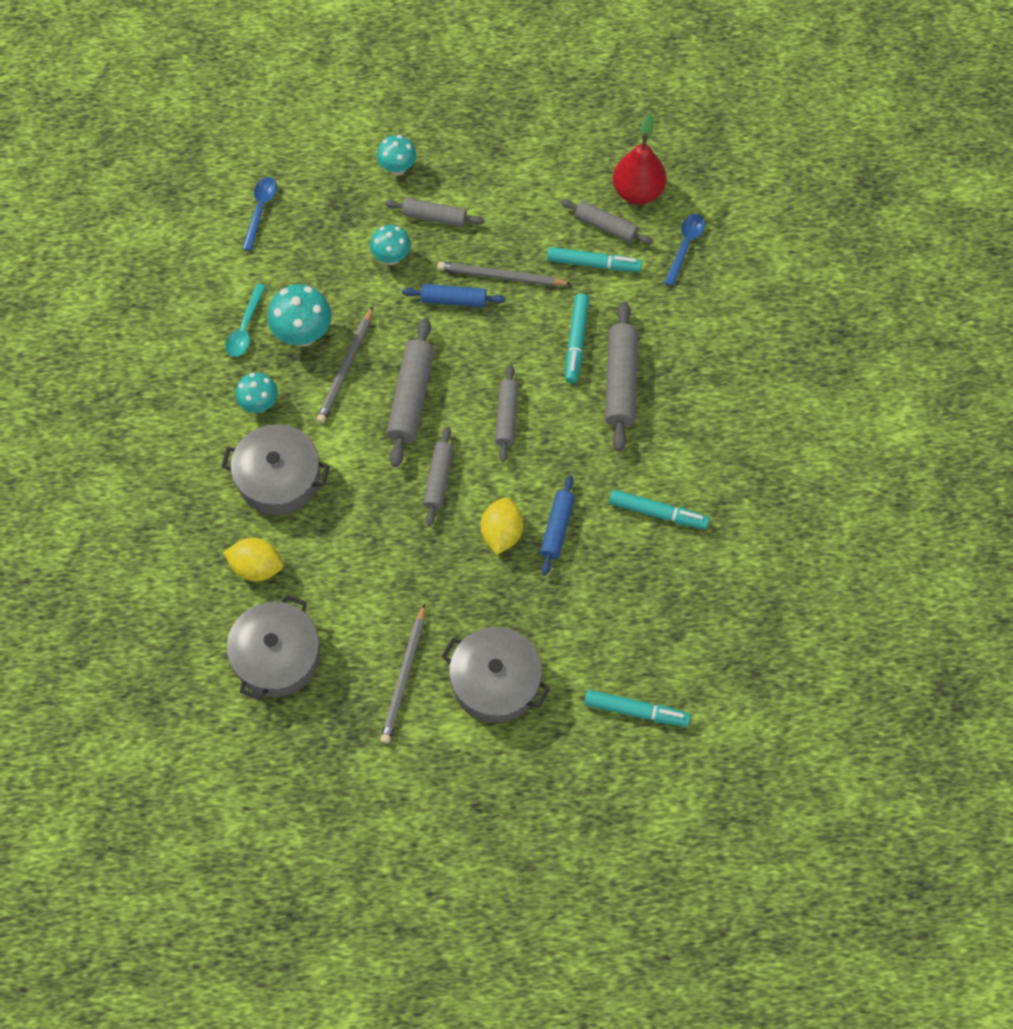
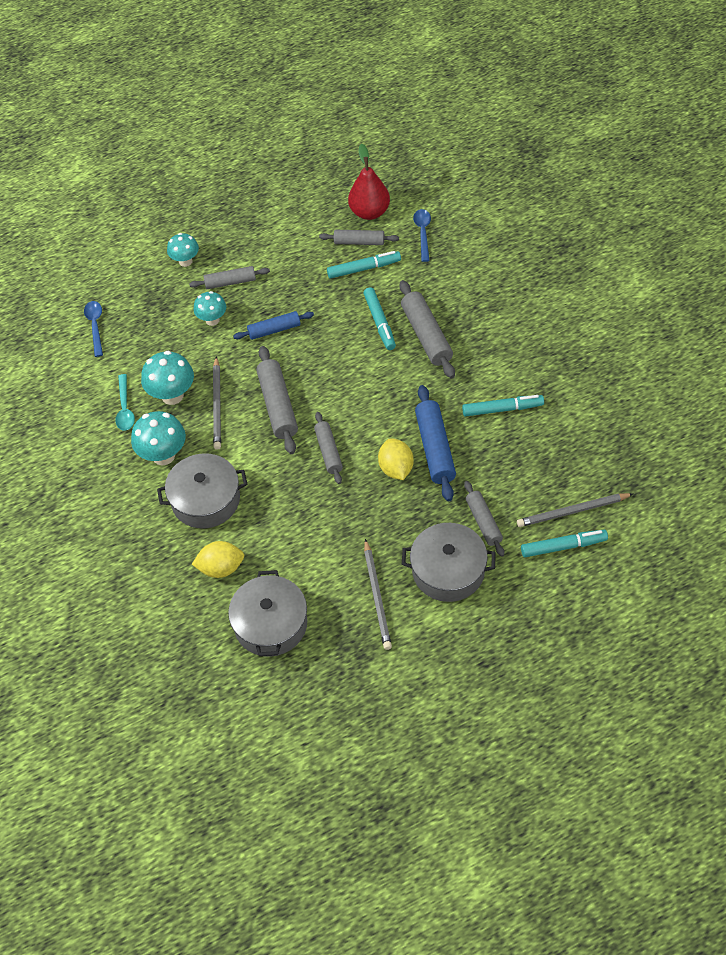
camera: 20 degrees left, 10 degrees down
(259, 404) = (163, 455): turquoise mushroom -> turquoise mushroom, size x1.53
(501, 276) = (301, 302): grey pencil -> grey pencil (572, 511)
(506, 417) = (356, 390): grey rolling pin -> grey rolling pin (483, 522)
(557, 528) = (435, 448): blue rolling pin -> blue rolling pin, size x1.56

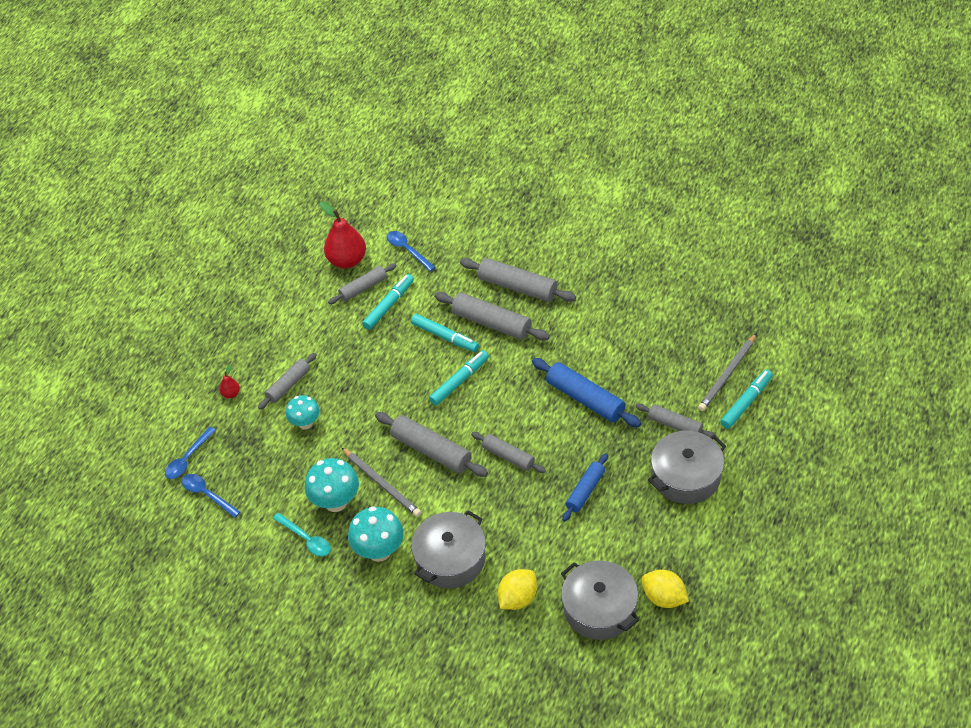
camera: 40 degrees left, 5 degrees down
(109, 290) = (188, 459): none -> blue spoon
(185, 261) = (231, 394): turquoise mushroom -> red pear
(274, 330) = (366, 397): blue rolling pin -> blue rolling pin (585, 491)
(377, 597) = (656, 531): grey pencil -> none
(396, 468) = (572, 433): yellow lemon -> yellow lemon (664, 598)
(477, 319) = (517, 287): none -> grey rolling pin
(502, 409) = (604, 338): turquoise marker -> turquoise marker (459, 381)

